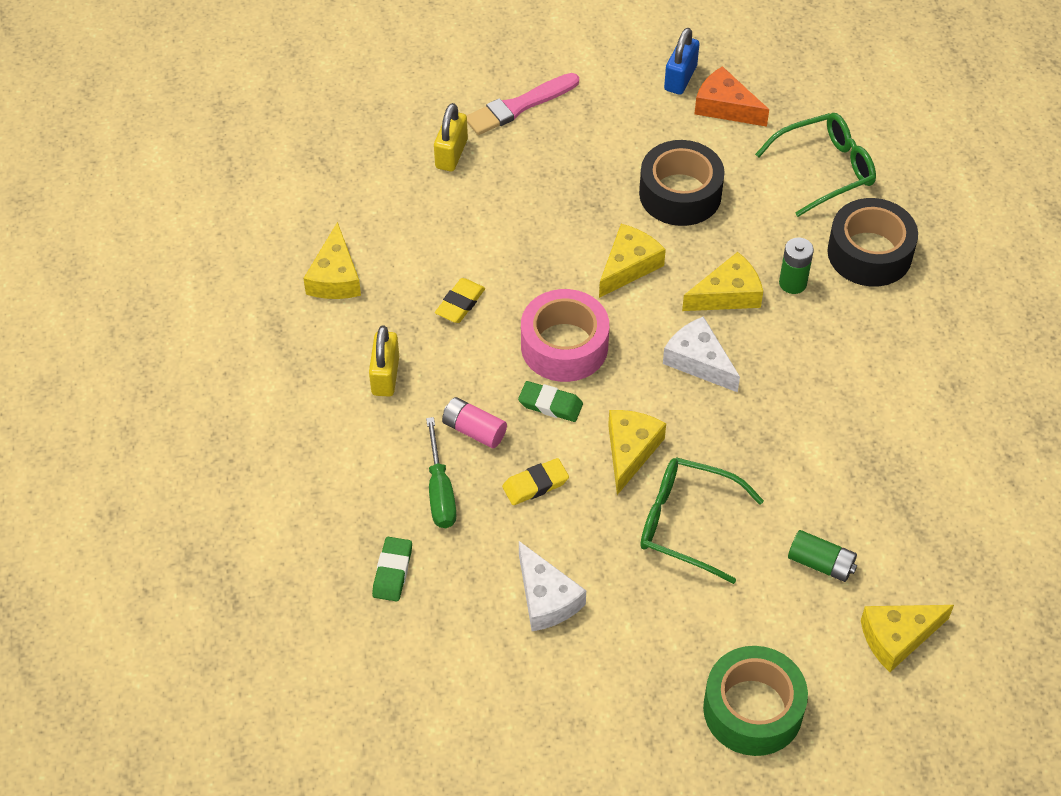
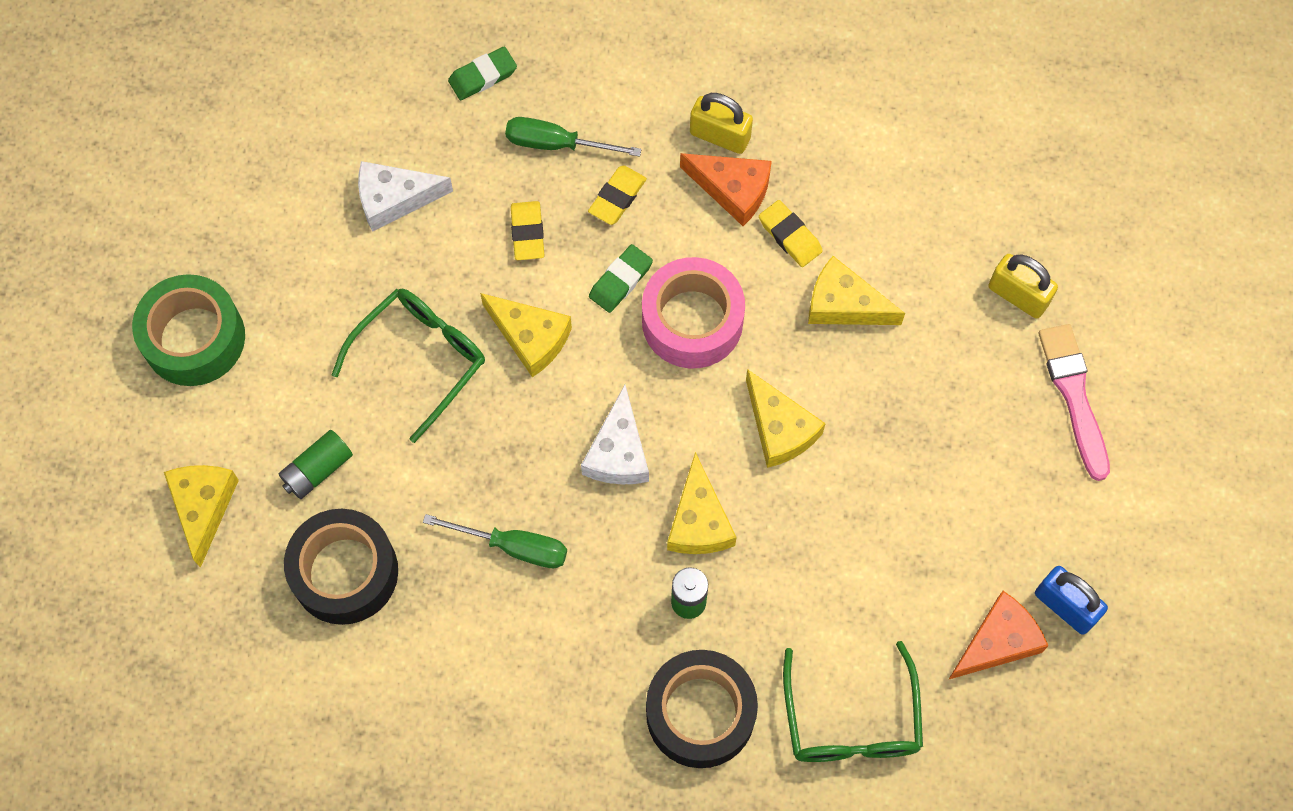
camera: 110 degrees right, 15 degrees up
(335, 277) = (872, 125): yellow cheese -> yellow cheese (844, 304)
(392, 571) = (483, 76): green eraser -> green eraser turned 60 degrees counterclockwise
(434, 352) = (732, 190): none -> orange cheese
(474, 430) = (617, 197): pink battery -> yellow eraser
(680, 194) = (870, 529): black tape -> black tape (345, 572)
(699, 361) = (618, 452): white cheese -> white cheese turned 120 degrees clockwise
(810, 405) = (513, 546): none -> green screwdriver

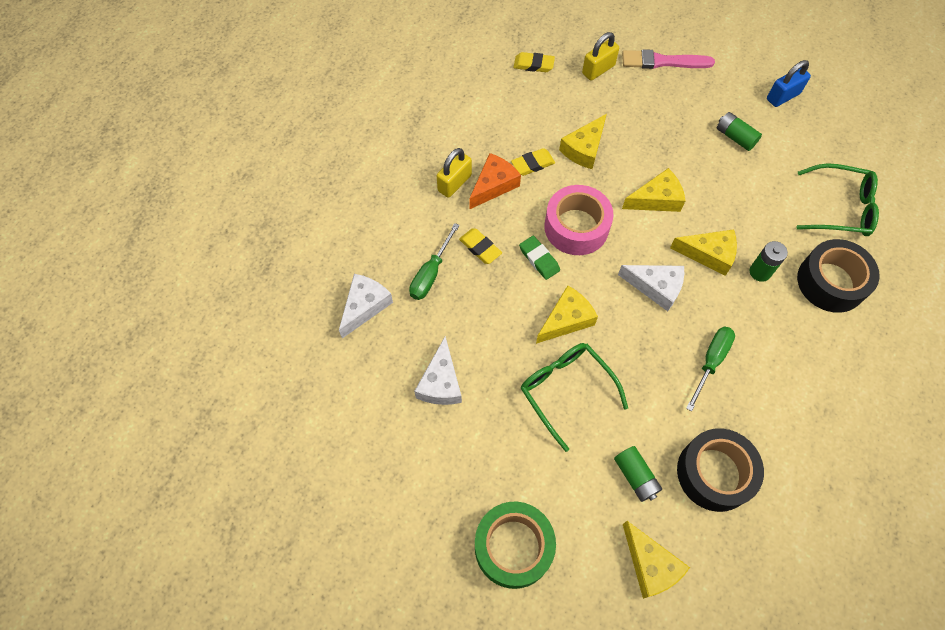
camera: 75 degrees left, 5 degrees down
(203, 507) = (650, 565): yellow cheese -> yellow cheese turned 135 degrees counterclockwise
(483, 76) = (365, 306): green eraser -> white cheese
(527, 233) = (490, 305): yellow eraser -> yellow eraser (533, 65)
(946, 535) = (735, 137): none -> green battery
(997, 642) = (800, 130): orange cheese -> none

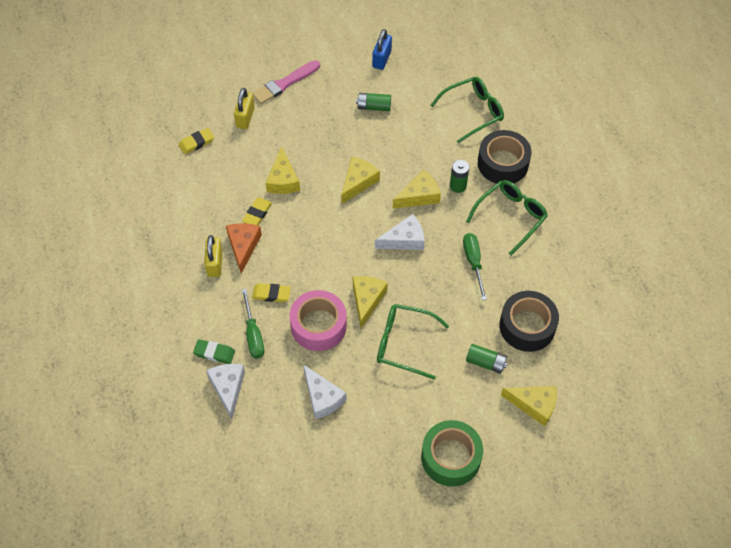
camera: 40 degrees left, 5 degrees down
(539, 259) = (316, 274): green eraser -> green eraser (214, 353)
(576, 227) = (322, 236): pink tape -> pink tape (318, 326)
(793, 344) = (510, 217): none -> green glasses

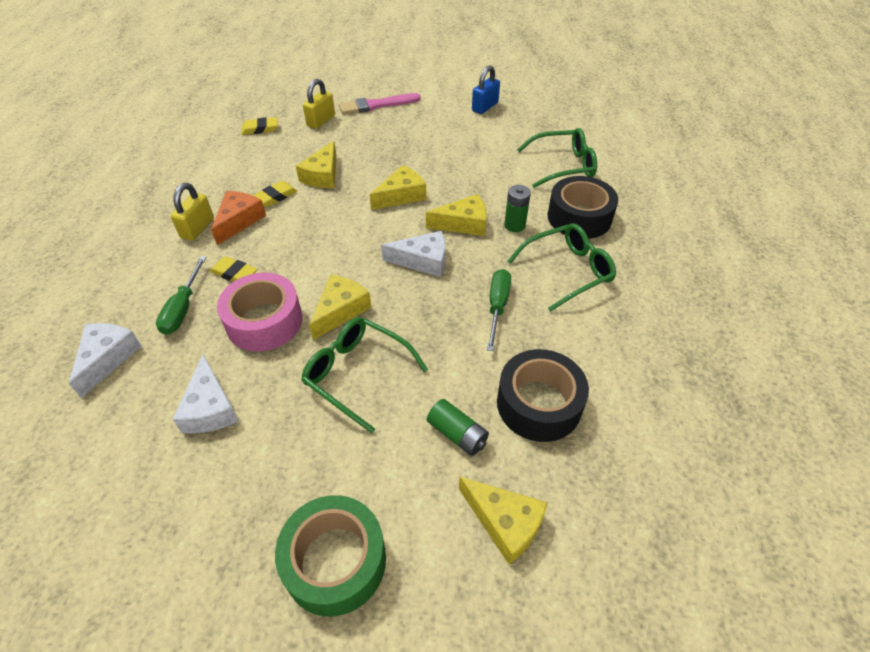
camera: 20 degrees right, 10 degrees down
(214, 353) = (125, 315): green eraser -> none
(374, 107) = (455, 139): green battery -> none

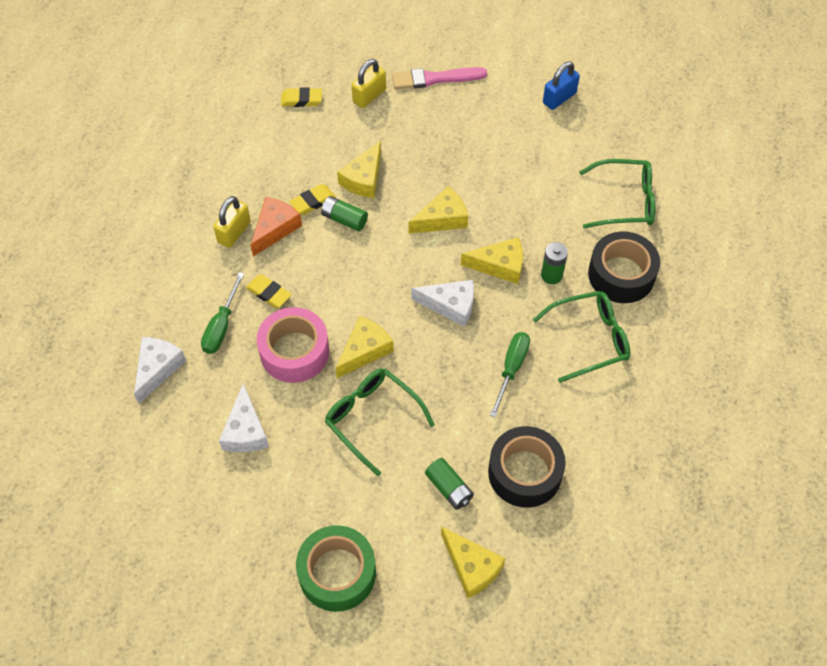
camera: 10 degrees right, 10 degrees up
(307, 206) = (344, 219): none -> green battery

